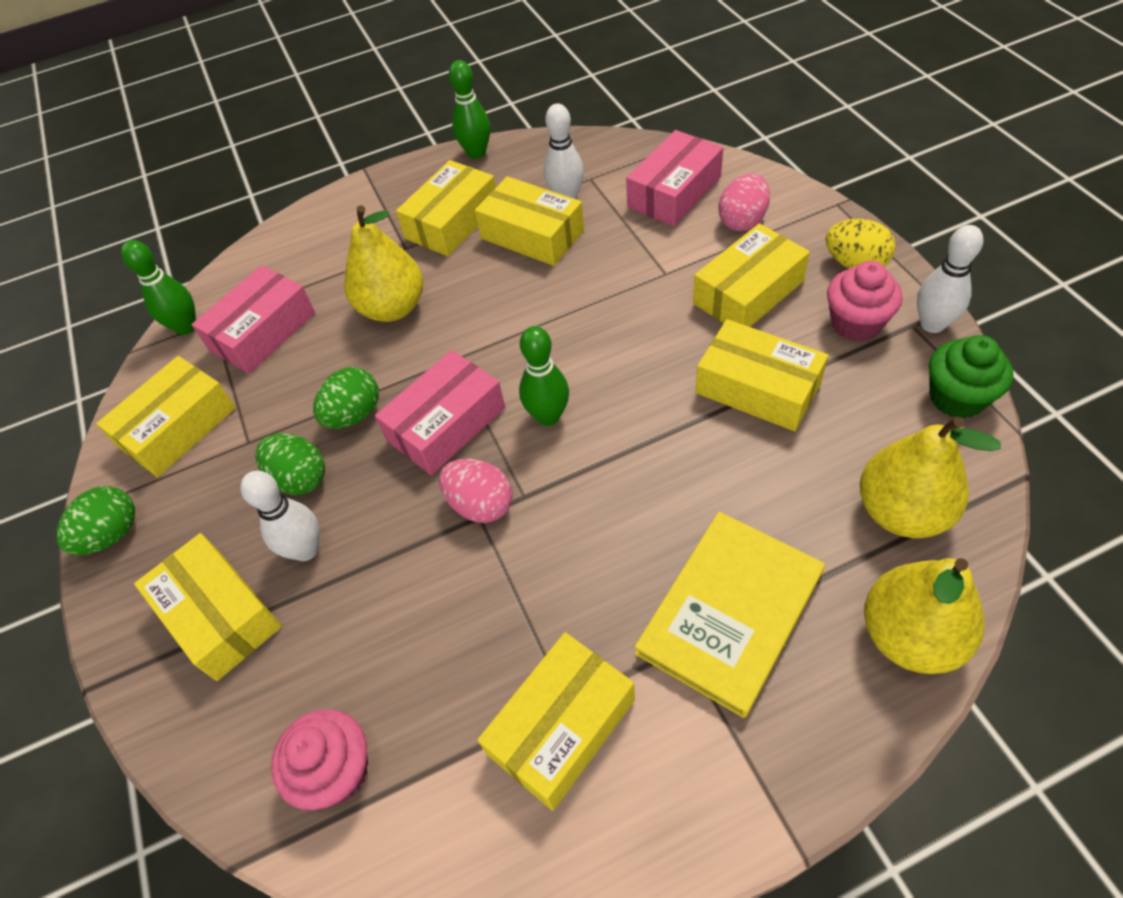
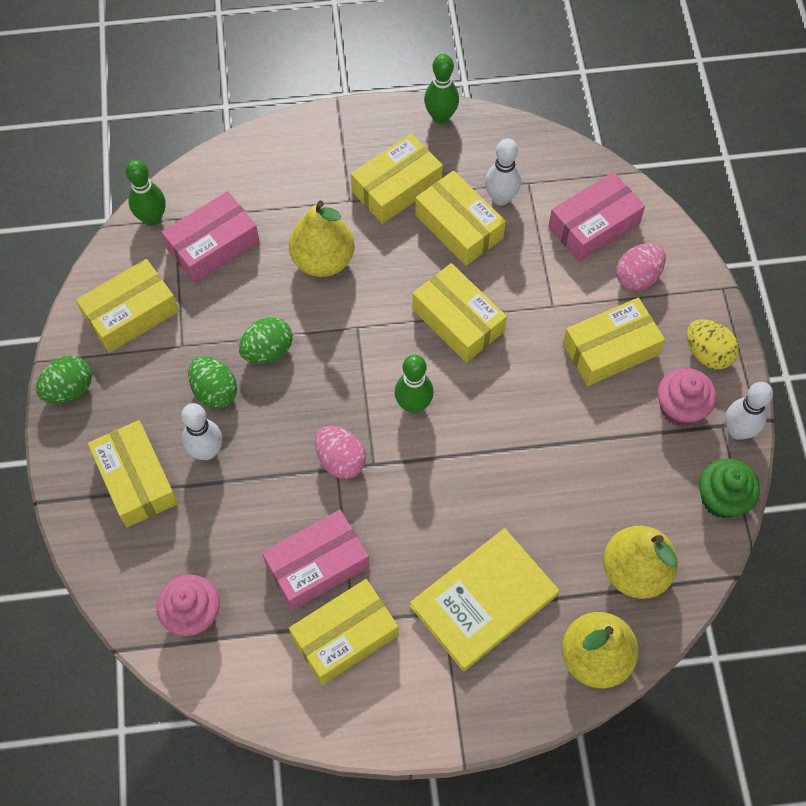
camera: 10 degrees right, 10 degrees up
(446, 424) = (335, 384): pink box -> pink box (317, 565)
(757, 388) = (579, 437): yellow box -> yellow box (458, 320)

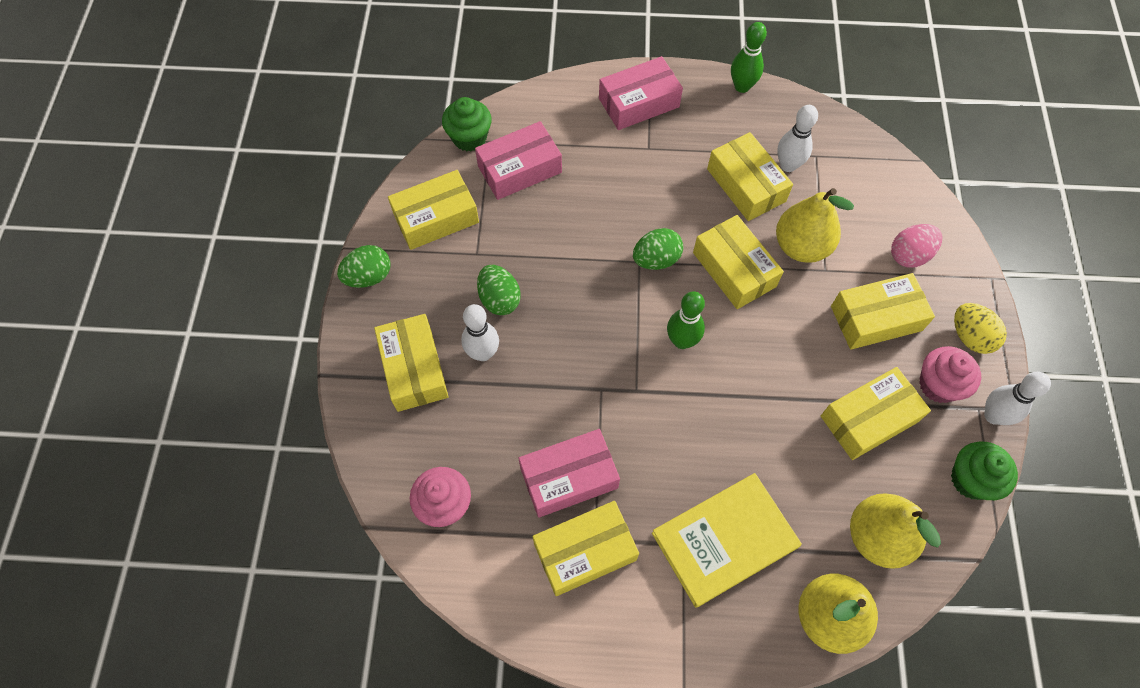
camera: 10 degrees right, 0 degrees up
(152, 218) = (469, 138): green bowling pin -> green cupcake
(268, 350) = (554, 270): green egg -> green egg (656, 259)
(323, 260) = (617, 197): yellow pear -> yellow pear (801, 246)
(340, 460) = (606, 381): pink egg -> none
(396, 187) = (693, 142): yellow box -> yellow box (869, 419)
(594, 225) = (872, 202): pink box -> pink box (639, 103)

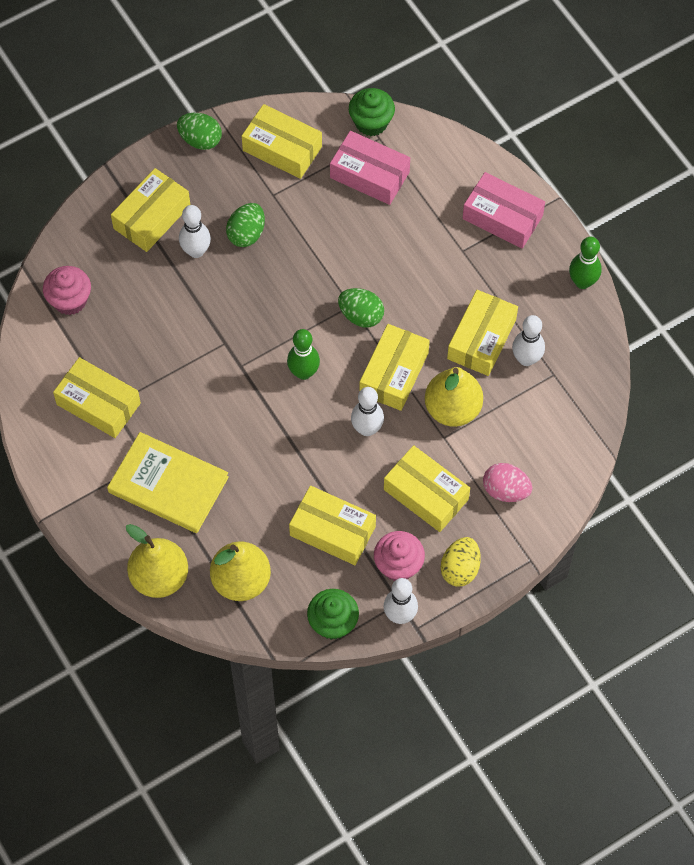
camera: 55 degrees right, 0 degrees up
(569, 478) = (143, 363): pink box -> none
(777, 325) = (367, 429): none -> white bowling pin

